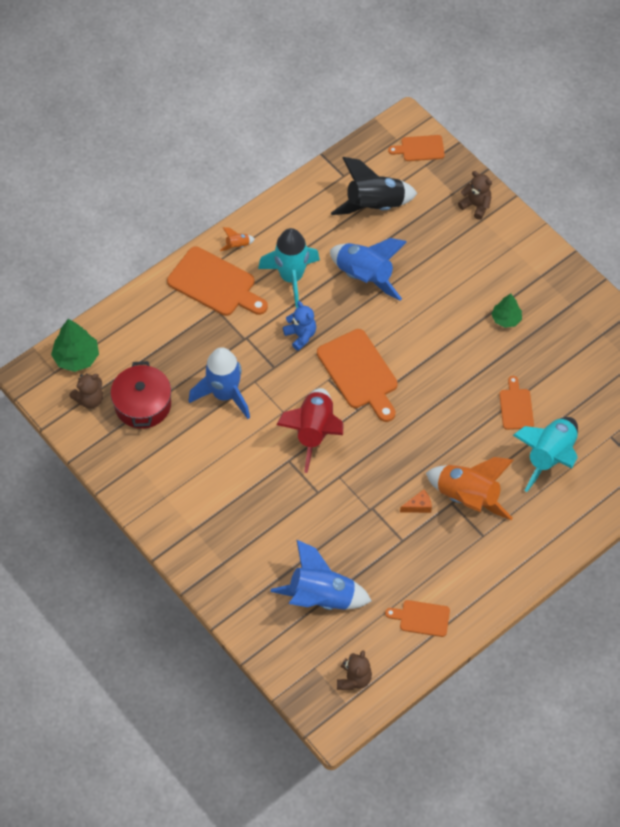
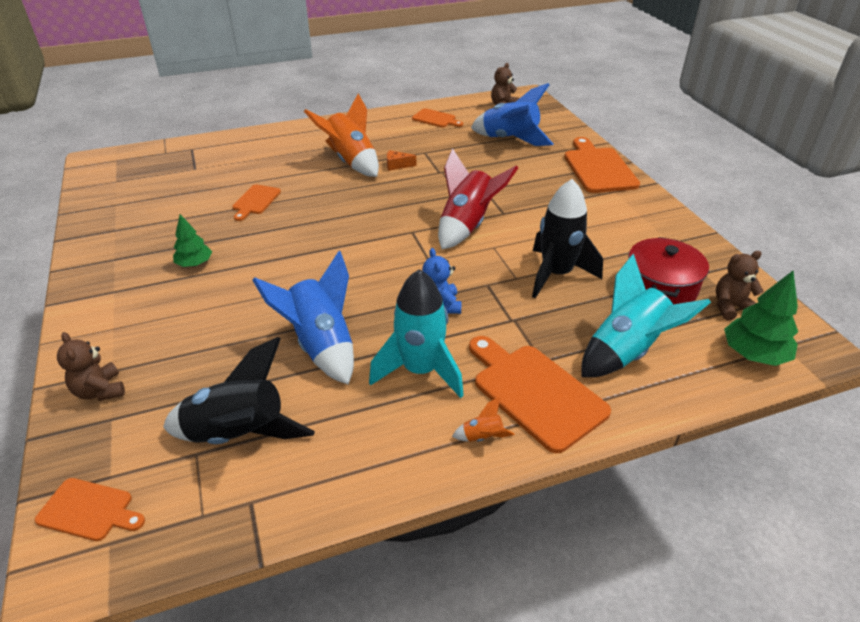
camera: 160 degrees left, 20 degrees down
(224, 394) = (556, 274): blue rocket -> black rocket
(359, 373) = (391, 258): orange cutting board -> orange cutting board (598, 168)
(549, 456) = (259, 168): turquoise rocket -> turquoise rocket (626, 351)

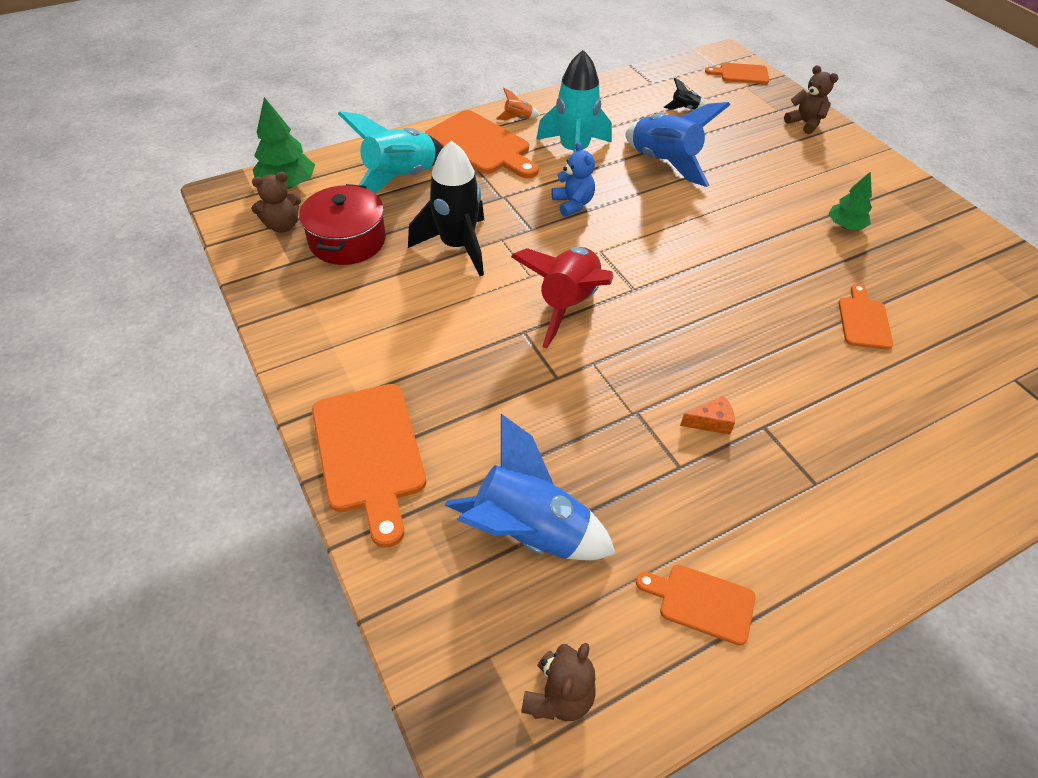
camera: 170 degrees right, 10 degrees up
(239, 434) = (684, 108): black rocket -> black rocket, size x0.41
(351, 162) = (790, 423): orange rocket -> none

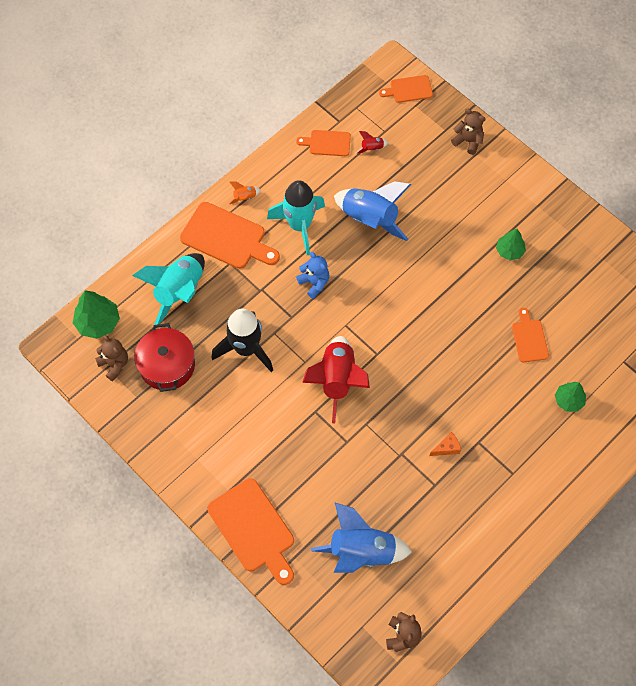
camera: 15 degrees left, 15 degrees up
(282, 225) = (114, 364): brown teddy bear -> brown teddy bear turned 90 degrees counterclockwise
(684, 108) = (372, 148): black rocket -> red rocket
(701, 602) = (462, 565): orange cutting board -> orange cutting board (327, 143)
(921, 407) = (568, 400): none -> green tree

